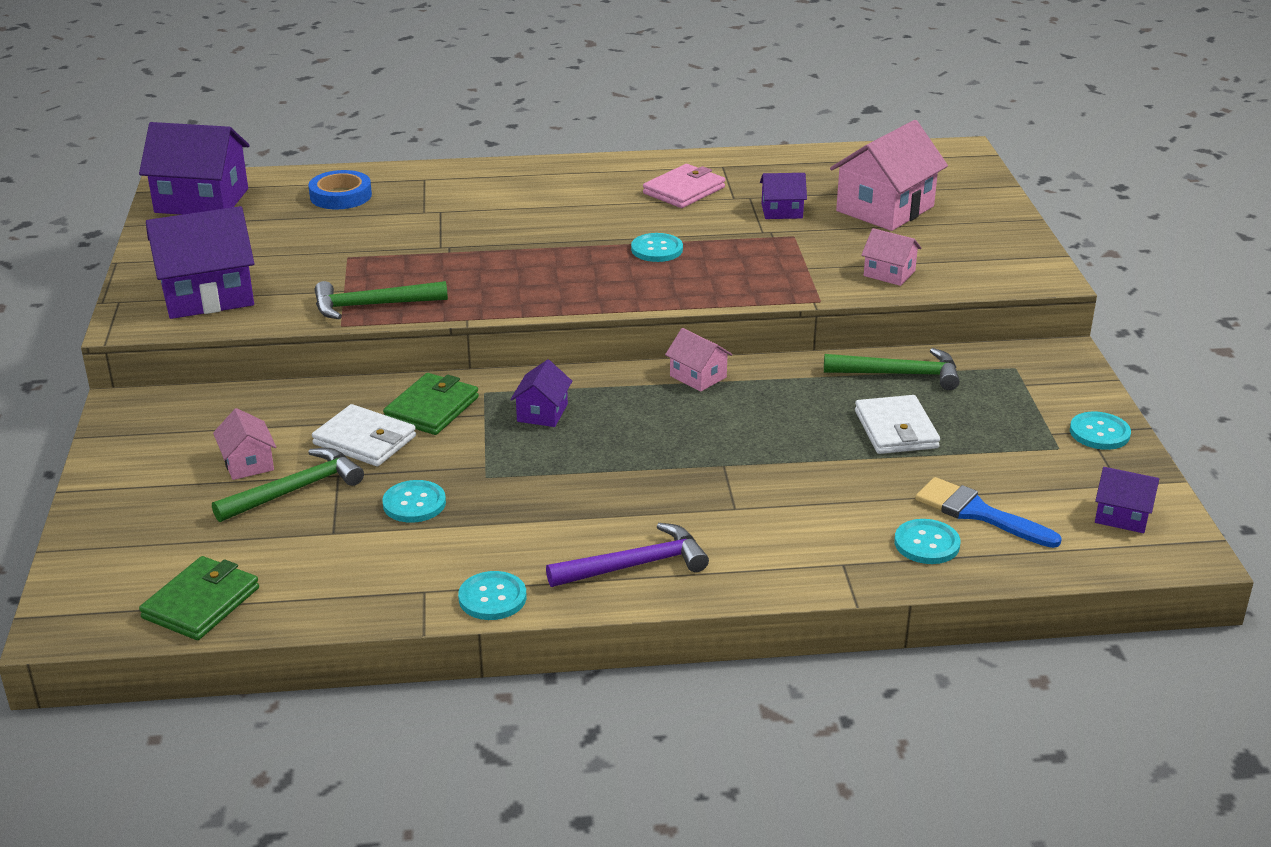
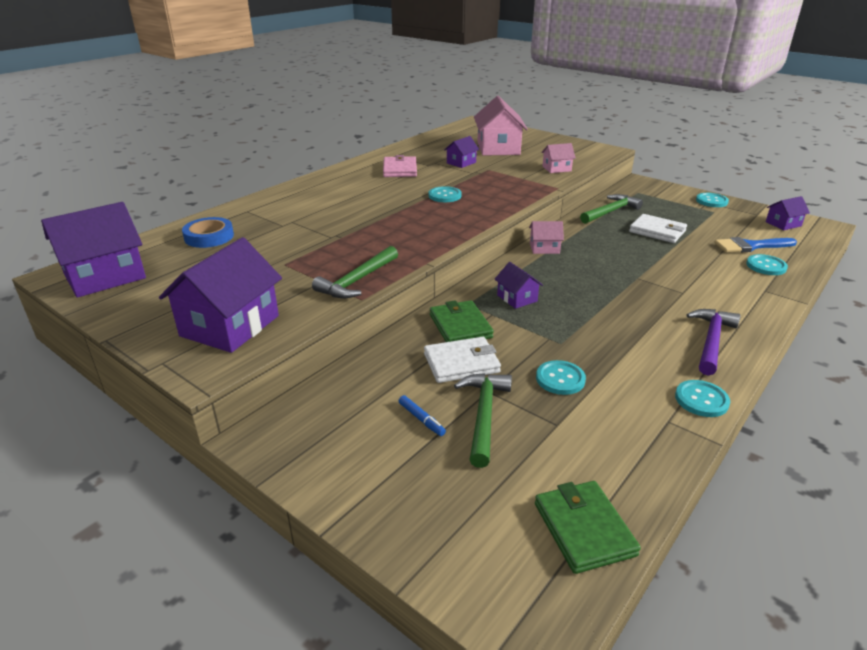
camera: 45 degrees left, 0 degrees up
(248, 463) = (421, 419): pink house -> blue marker

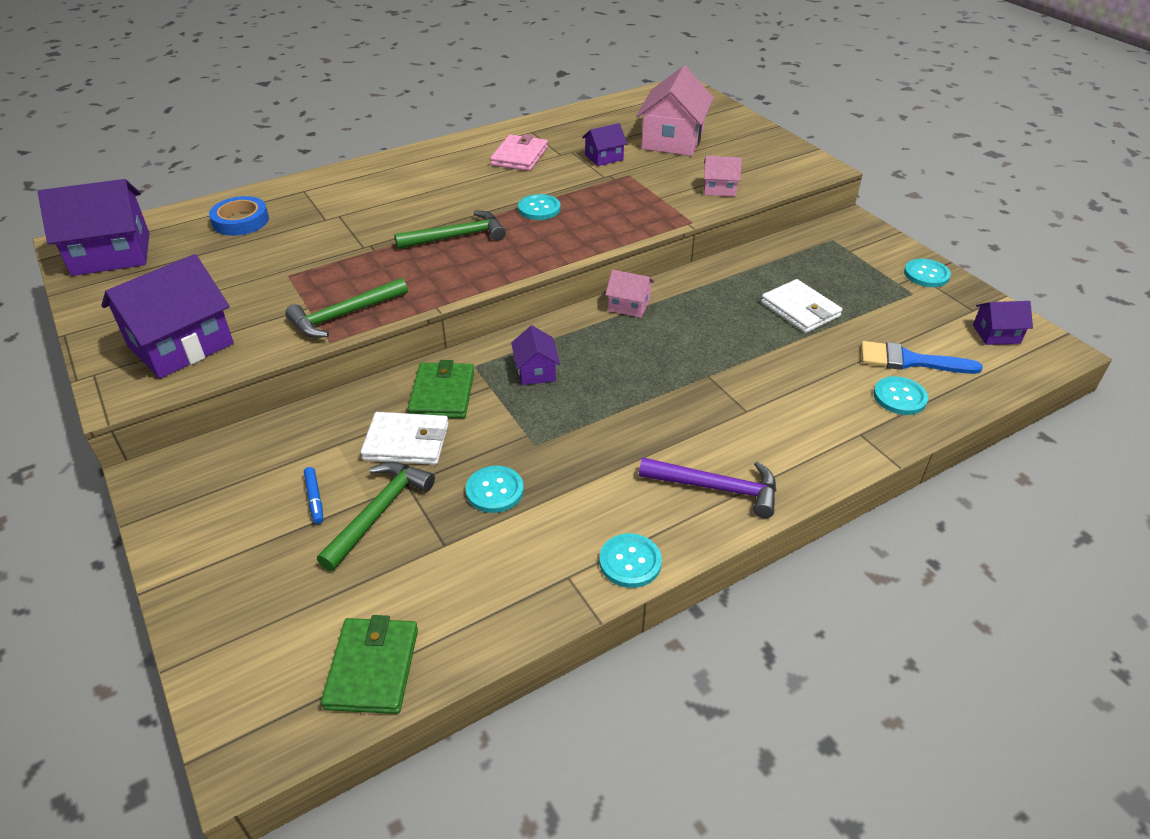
camera: 20 degrees right, 10 degrees up
(610, 212) = (765, 265): green hammer -> green hammer (457, 237)
(711, 341) = (717, 488): purple hammer -> purple hammer turned 60 degrees clockwise

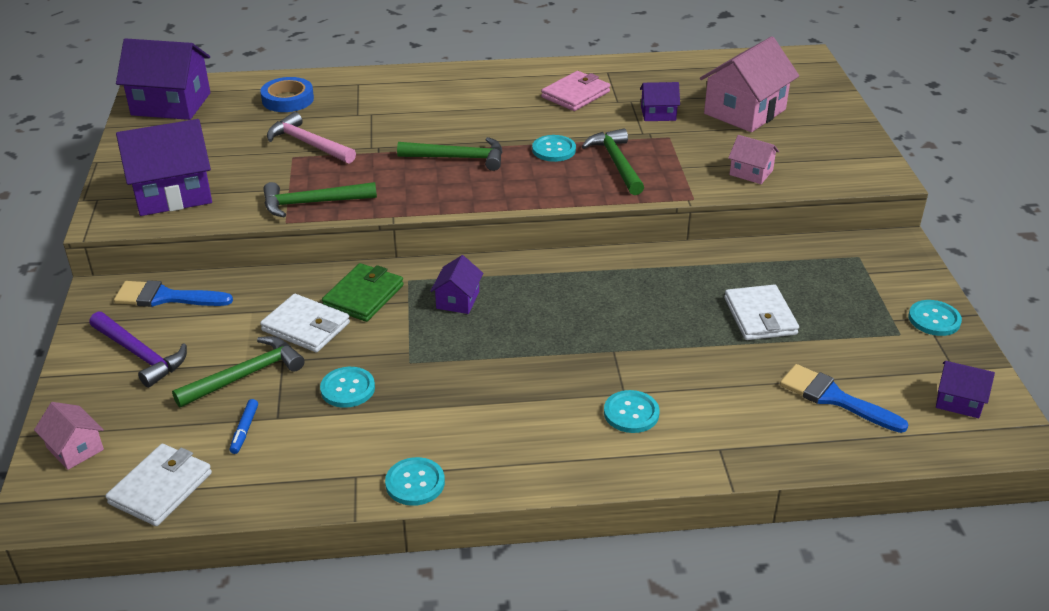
camera: 25 degrees right, 5 degrees down
(231, 458) = (166, 297): none -> blue brush
(295, 258) = (308, 144): none -> pink hammer
(315, 499) = (205, 349): blue marker -> blue marker (244, 430)
(372, 668) = (160, 488): green wallet -> white wallet
(603, 207) = (616, 163): none -> green hammer
(629, 305) = (590, 265): pink house -> pink house (75, 448)
(717, 488) = (539, 450): purple hammer -> purple hammer (140, 355)
(899, 397) = (791, 428): turquoise button -> turquoise button (631, 413)

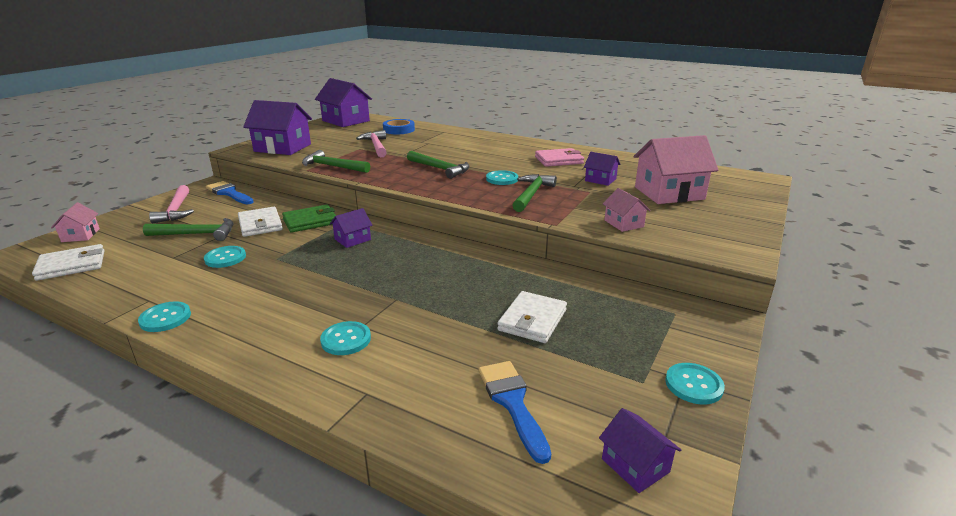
camera: 35 degrees right, 10 degrees down
(140, 355) = (176, 210): purple hammer -> pink hammer
(244, 430) = (150, 256): blue marker -> none

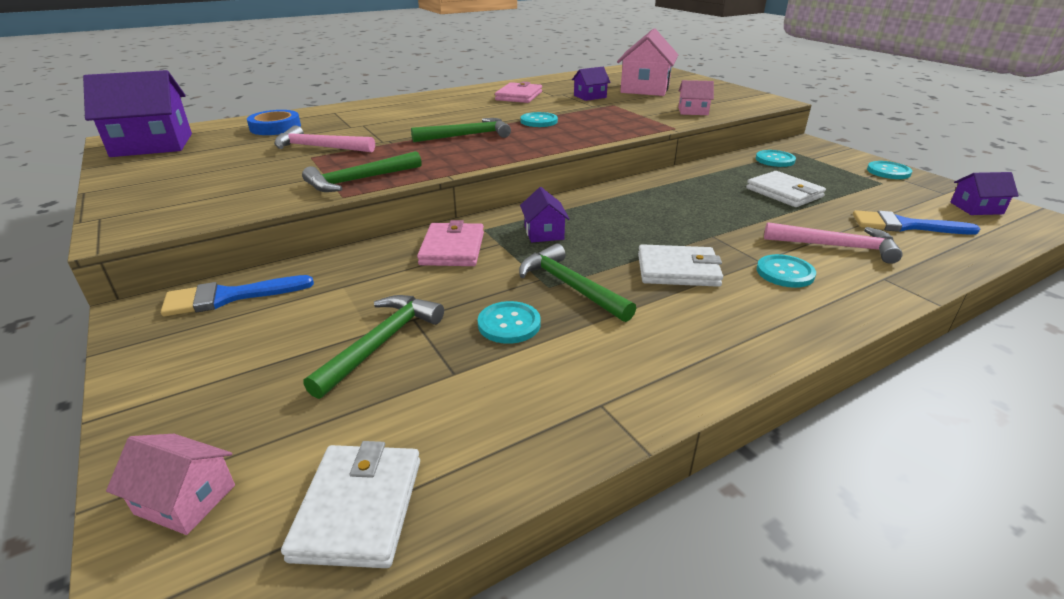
camera: 60 degrees left, 5 degrees up
(165, 318) = (671, 389): turquoise button -> turquoise button (775, 160)
(176, 210) = (228, 358): pink hammer -> pink hammer (837, 246)
(260, 224) = (415, 284): white wallet -> white wallet (677, 270)
(282, 148) = (195, 198): purple house -> none
(310, 221) = (452, 248): green wallet -> pink wallet
(532, 194) = (594, 120): green hammer -> green hammer (570, 286)

